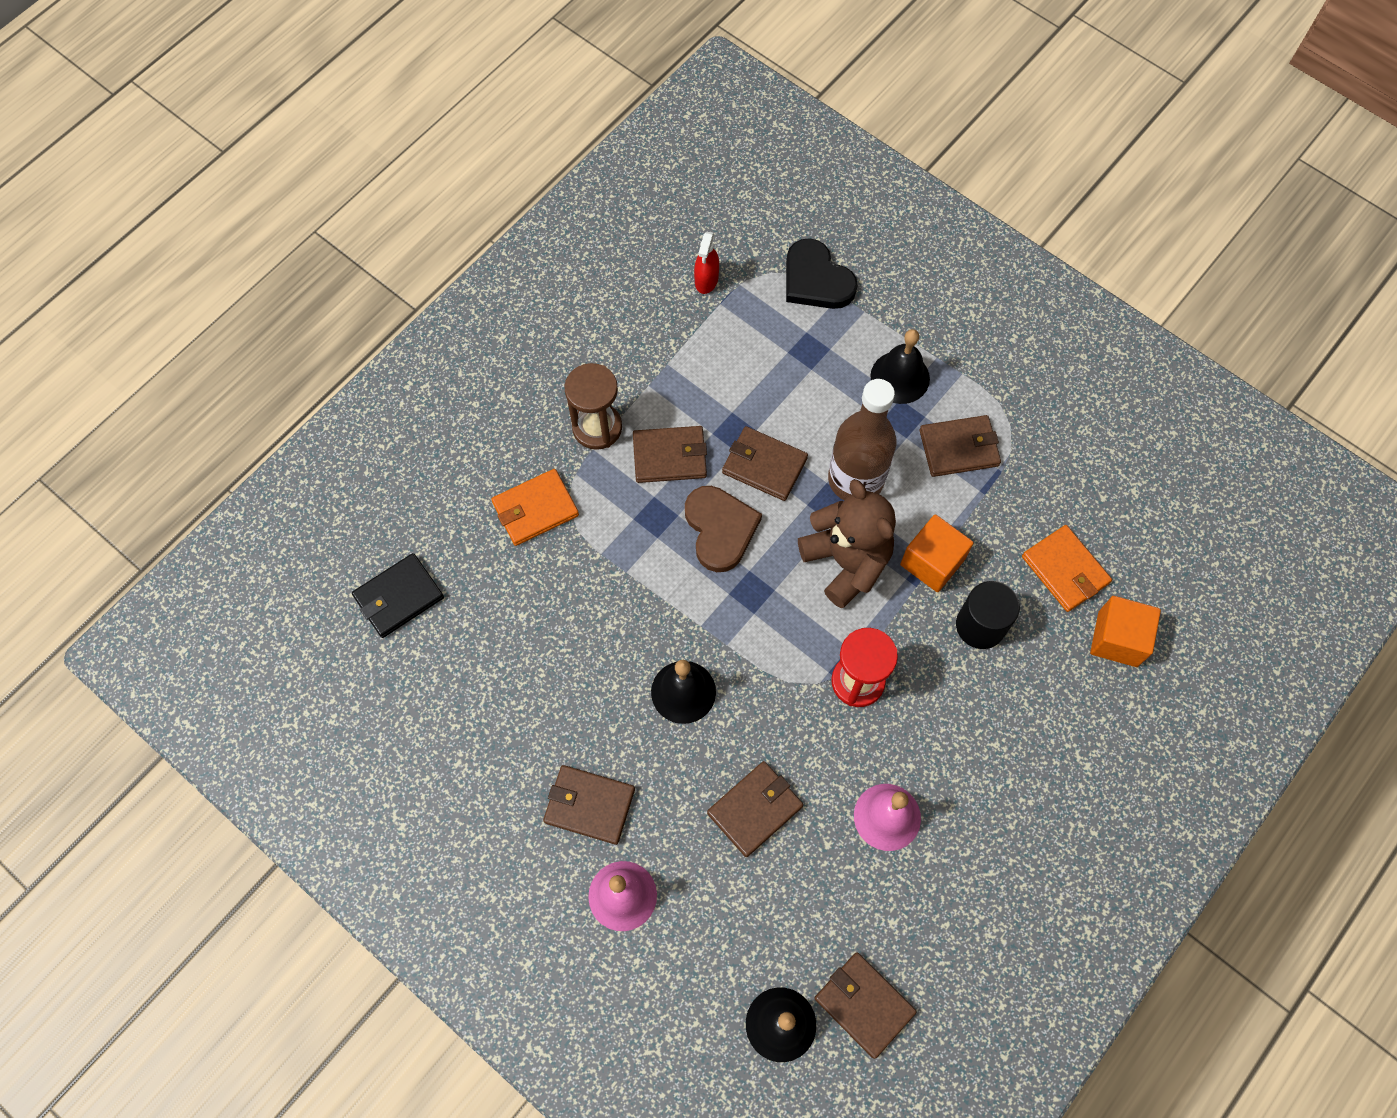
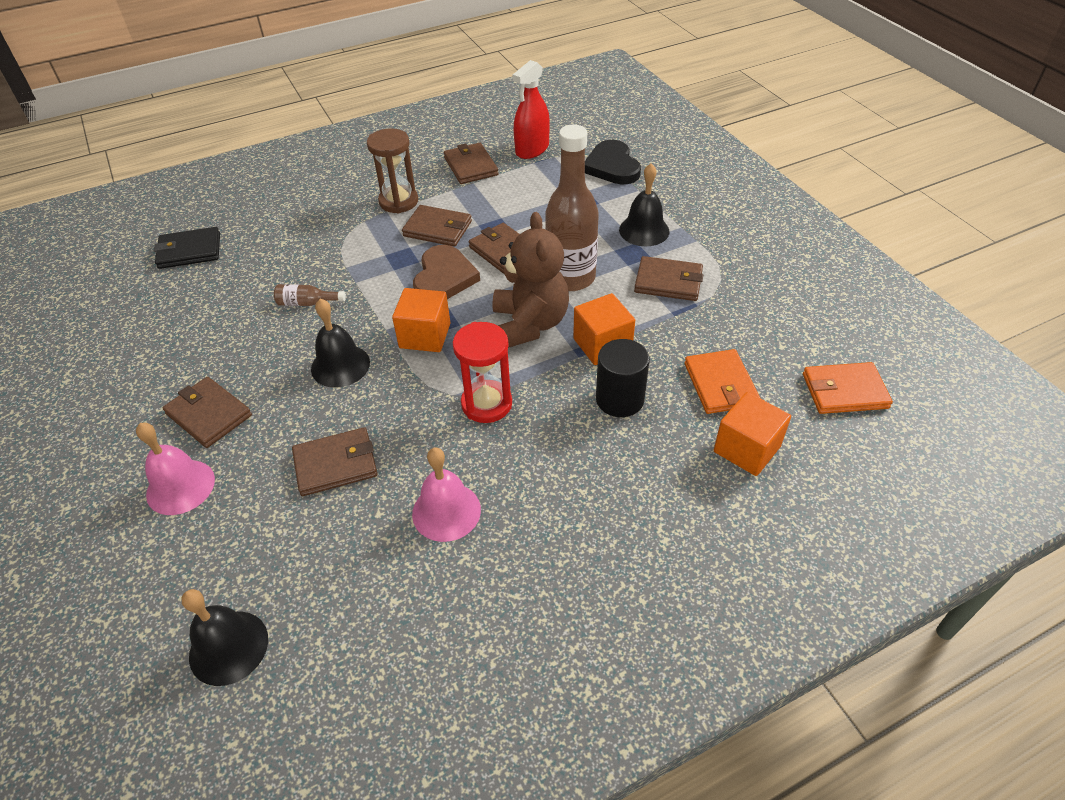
camera: 25 degrees right, 20 degrees down
(535, 509) = (321, 231): orange wallet -> orange wallet (844, 391)
(592, 622) = (307, 303): none -> brown bottle
(706, 280) = (532, 149): red spray bottle -> red spray bottle, size x1.56
(747, 619) = (425, 335): none -> orange cube
(864, 1004) = (317, 664): brown wallet -> brown wallet (471, 166)

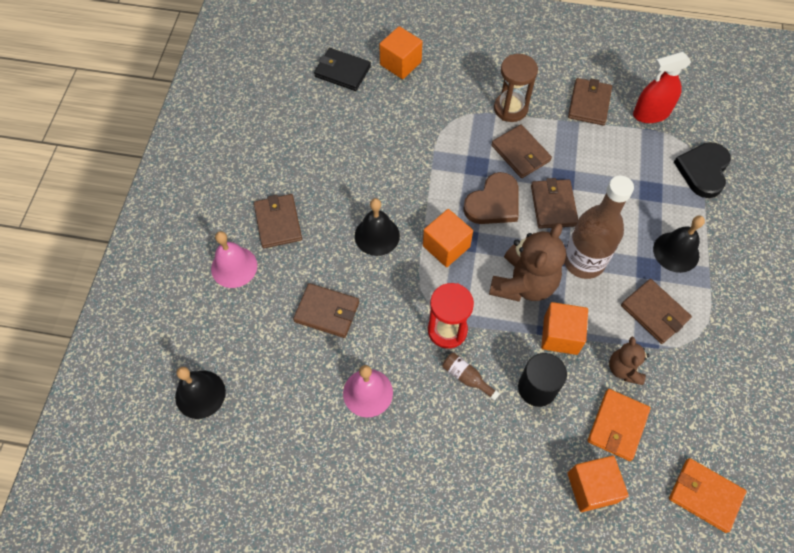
camera: 35 degrees right, 15 degrees up
(253, 217) = (400, 63): none -> orange cube
(307, 303) = (389, 167): brown bottle -> brown bottle (467, 377)
(683, 338) = (624, 369): none -> brown teddy bear

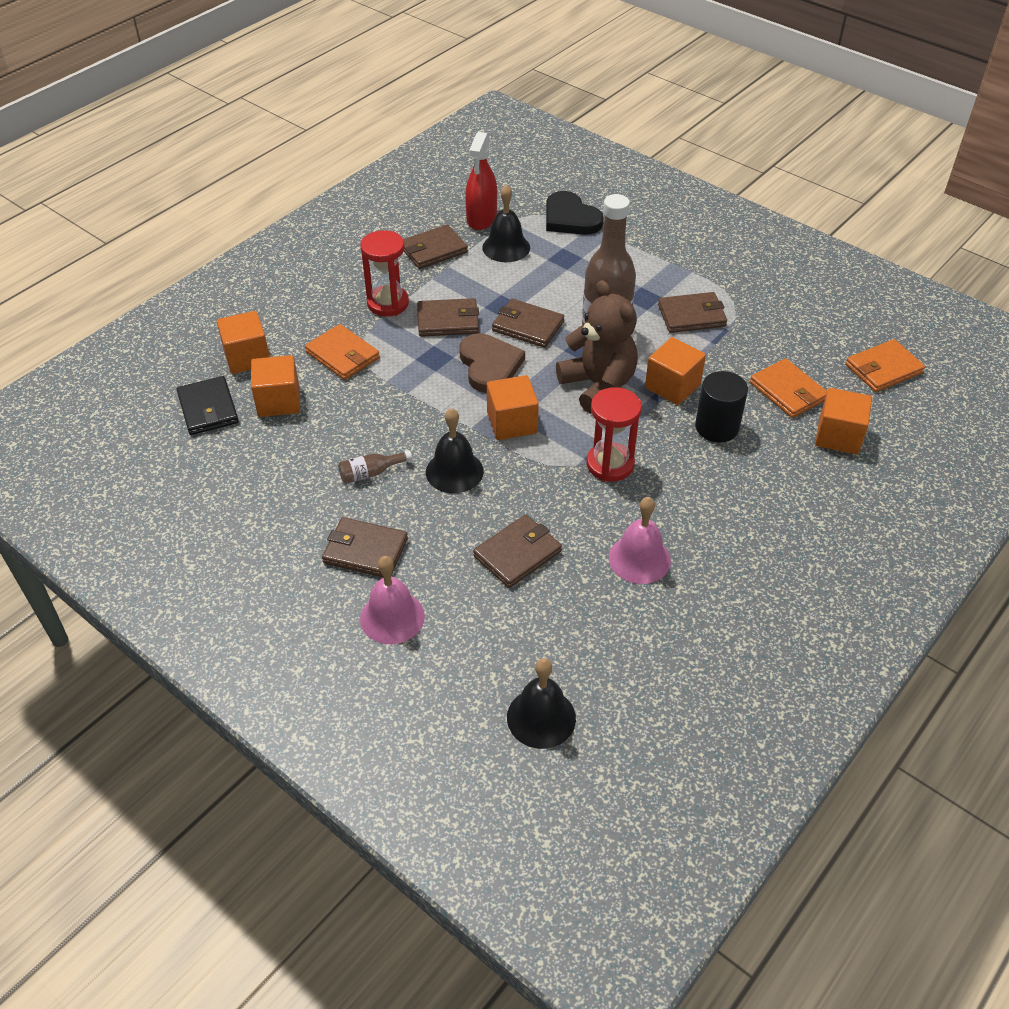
camera: 60 degrees left, 15 degrees down
(342, 71) = (208, 408): black wallet -> black wallet turned 75 degrees counterclockwise
(374, 103) = (278, 401): none -> orange cube
(440, 112) = (342, 355): none -> orange wallet
(467, 377) = (673, 473): brown bottle -> brown bottle (371, 473)
(510, 108) = (388, 303): brown hourglass -> red hourglass
(589, 103) = (433, 250): brown wallet -> brown wallet turned 75 degrees counterclockwise
(624, 369) = (735, 361): brown teddy bear -> none
(676, 252) = (640, 274): black bell -> black bell (506, 247)

